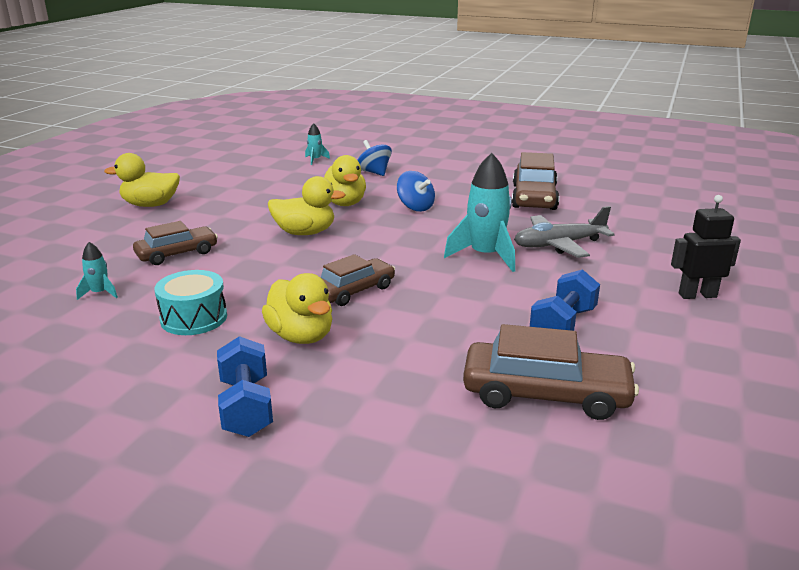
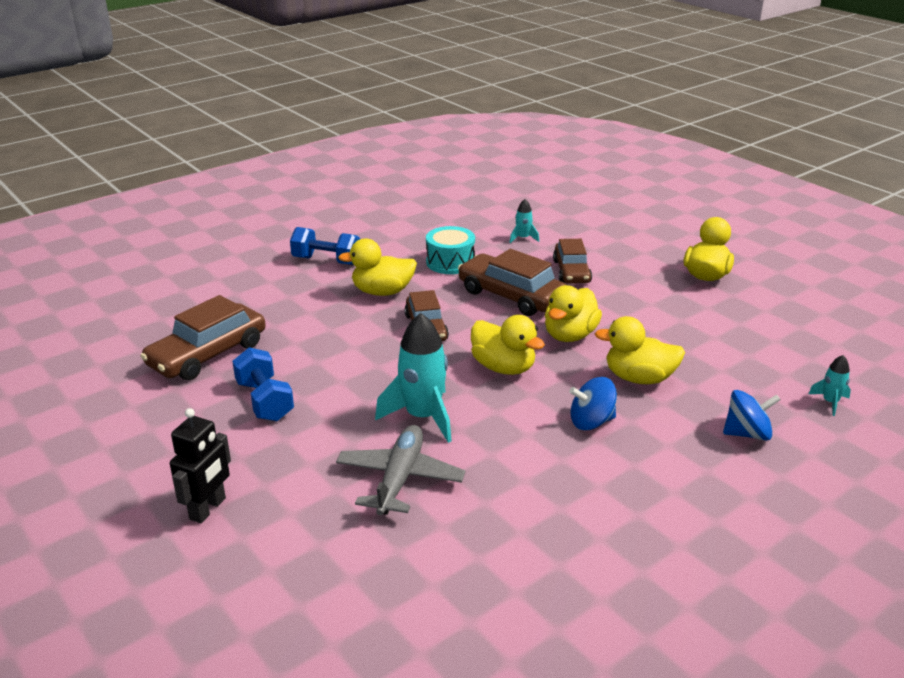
camera: 120 degrees right, 5 degrees up
(382, 245) = (503, 367): none -> yellow duck
(534, 197) = (557, 537): brown car -> brown car (511, 296)

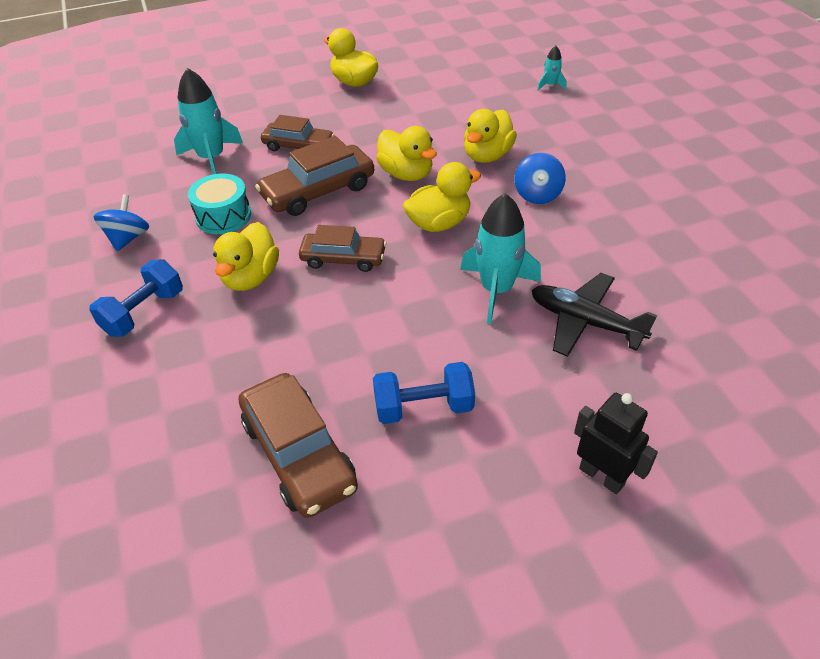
camera: 70 degrees left, 15 degrees up
(400, 478) = (585, 322): grey plane -> black plane
(523, 238) = (212, 158): turquoise rocket -> turquoise rocket, size x2.08
(747, 433) = (575, 128): blue spinning top -> blue spinning top (128, 238)

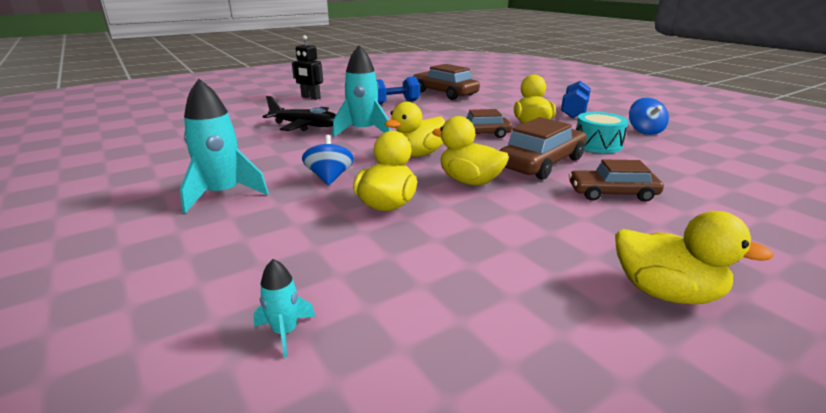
camera: 165 degrees right, 20 degrees down
(212, 158) = (681, 175): turquoise rocket -> turquoise rocket (223, 194)

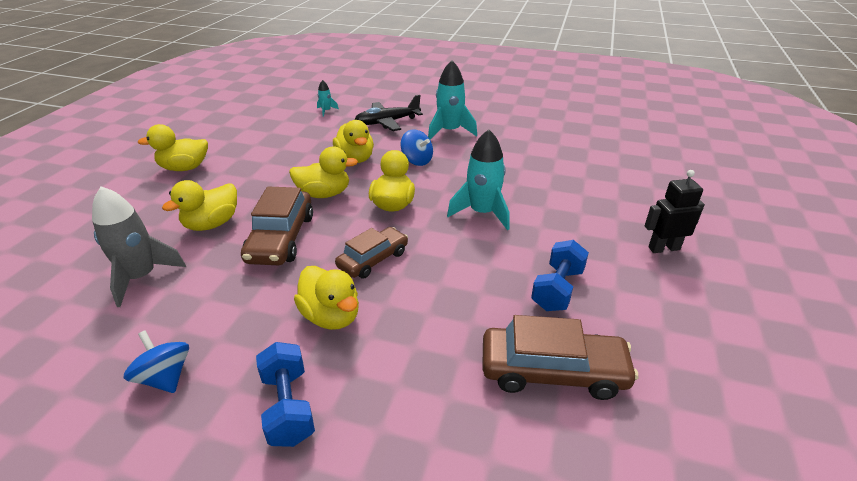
camera: 140 degrees right, 10 degrees up
(305, 126) = (542, 197): black plane -> black plane (387, 122)
(597, 144) = (232, 300): turquoise drum -> none
(612, 193) = (212, 224): brown car -> yellow duck
(683, 175) = (141, 277): none -> grey rocket

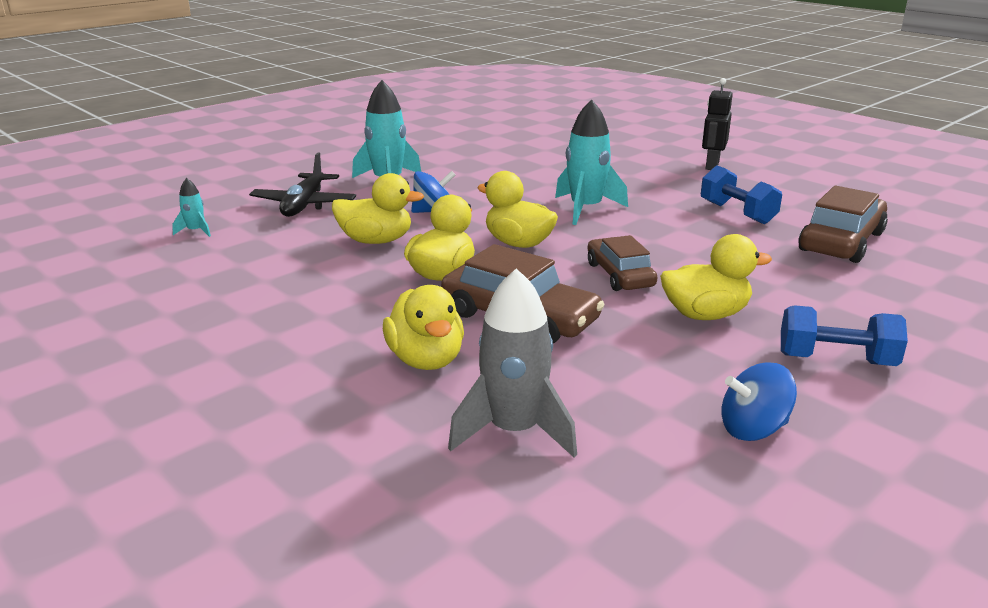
camera: 60 degrees left, 10 degrees down
(184, 168) = (205, 363): yellow duck -> none

